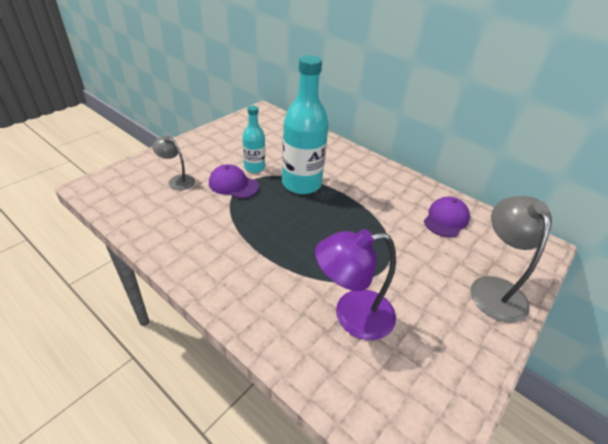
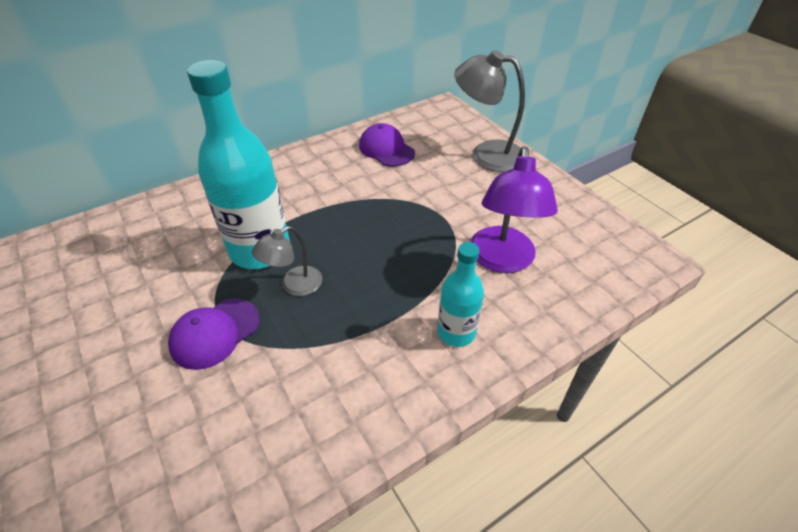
camera: 70 degrees left, 5 degrees up
(177, 180) = (151, 420): grey lamp -> grey lamp (294, 285)
(254, 168) = (185, 298): turquoise bottle -> turquoise bottle (456, 332)

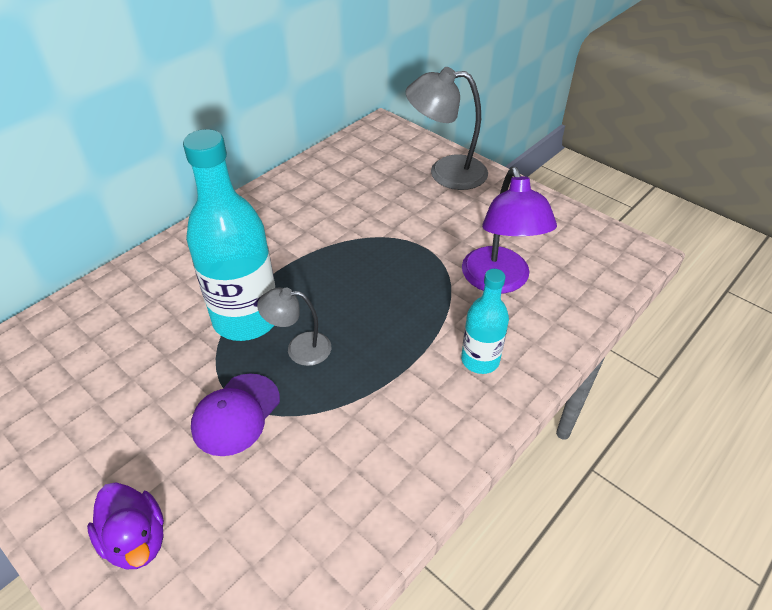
camera: 15 degrees left, 0 degrees up
(82, 427) = (136, 540): none -> purple duck
(294, 285) = (299, 348): grey lamp -> grey lamp turned 60 degrees clockwise
(386, 149) = (338, 184): purple cap -> none

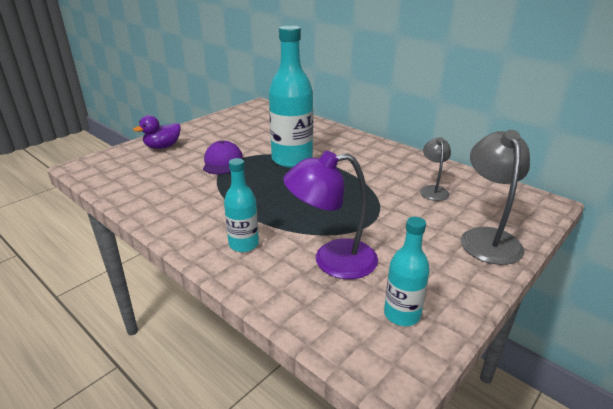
camera: 90 degrees right, 15 degrees down
(236, 414) = (222, 162): purple cap -> purple cap turned 60 degrees clockwise
(299, 348) = (266, 176): grey lamp -> grey lamp (433, 190)
(567, 240) = (402, 314): none -> turquoise bottle

